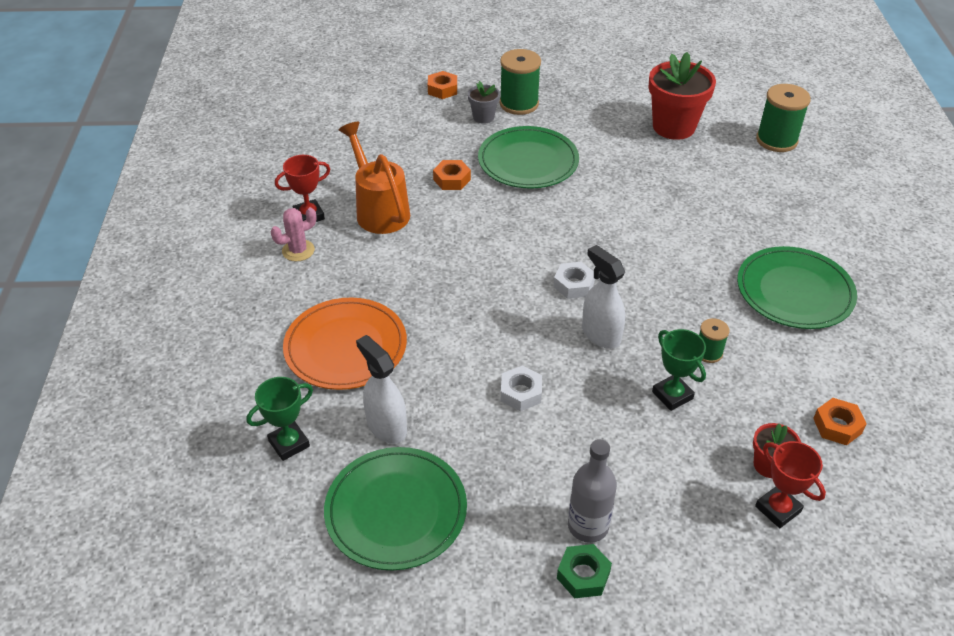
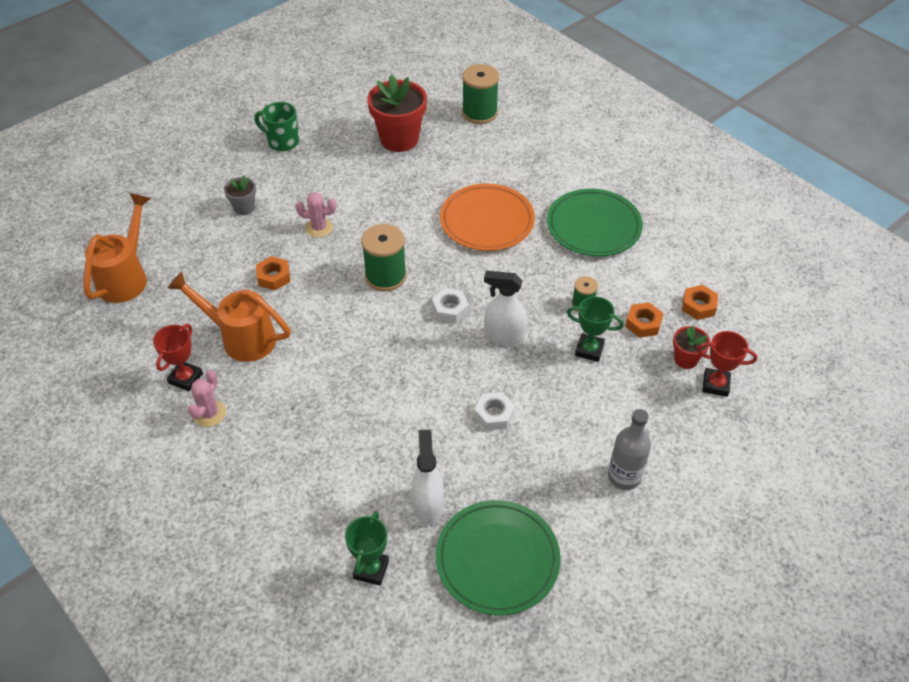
camera: 40 degrees left, 5 degrees up
(344, 122) = (126, 276): none -> orange watering can
(345, 347) = (334, 466): orange plate -> orange plate (487, 221)
(386, 426) = (428, 505): white spray bottle -> white spray bottle turned 75 degrees clockwise
(442, 89) = (183, 200): orange nut -> orange nut (643, 323)
(519, 104) = (261, 180): green spool -> green spool (385, 276)
(528, 161) = (319, 228): green plate -> pink cactus
(567, 83) = (282, 142): none -> green mug
(583, 575) = (652, 510): green nut -> none

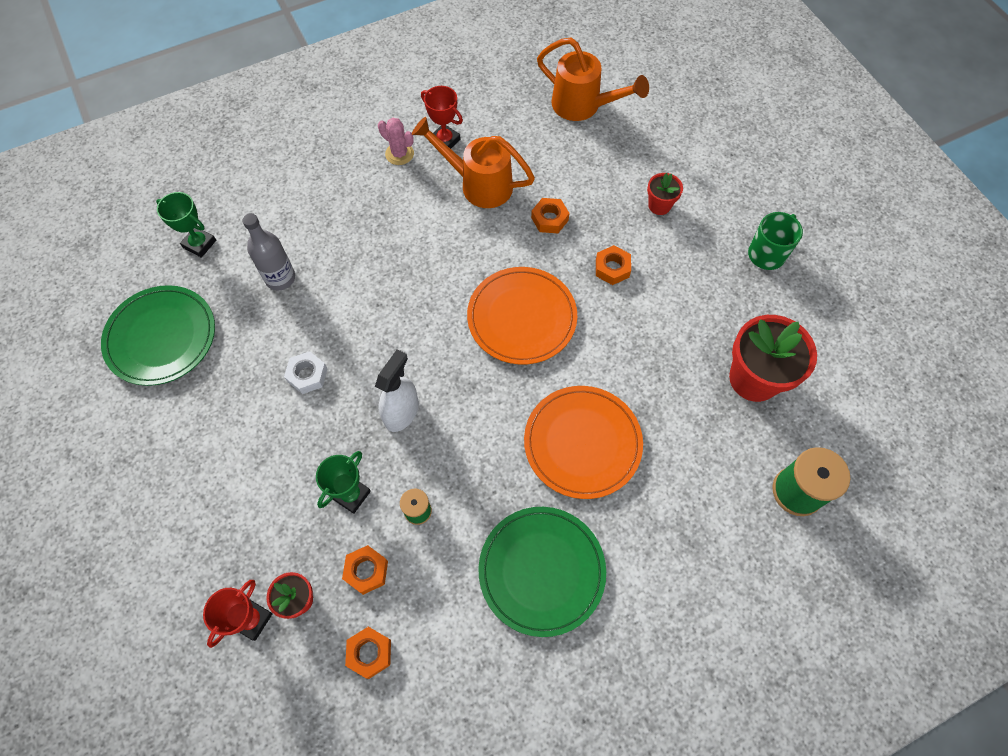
camera: 105 degrees right, 15 degrees up
(241, 337) = (478, 184): orange watering can -> orange watering can turned 105 degrees counterclockwise
(244, 208) = (659, 205): grey flower pot -> red flower pot
(319, 228) = (612, 268): pink cactus -> orange nut
(385, 276) = (522, 317): green spool -> orange plate
(428, 505) = (237, 297): white spray bottle -> none
(450, 309) = (455, 369): white nut -> none
(624, 476) = (188, 473): grey bottle -> grey bottle (280, 278)

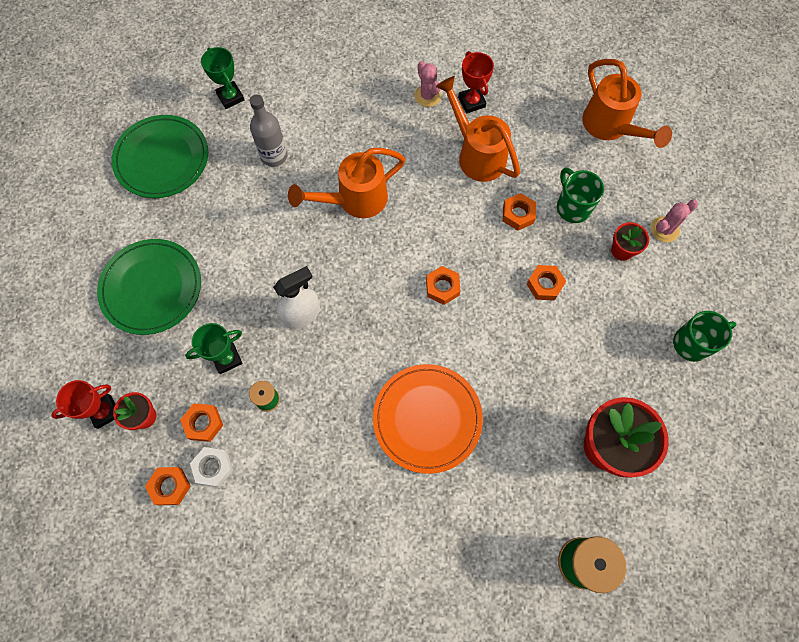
camera: 30 degrees right, 5 degrees up
(307, 375) = (249, 246): white nut -> white nut (213, 467)
(388, 280) = (354, 200): none -> orange watering can
(522, 317) = (442, 287): orange plate -> orange nut
(541, 571) = (332, 501): green plate -> green plate (151, 288)
(593, 189) = (572, 207): none -> green mug
(683, 170) = (664, 229): none -> pink cactus

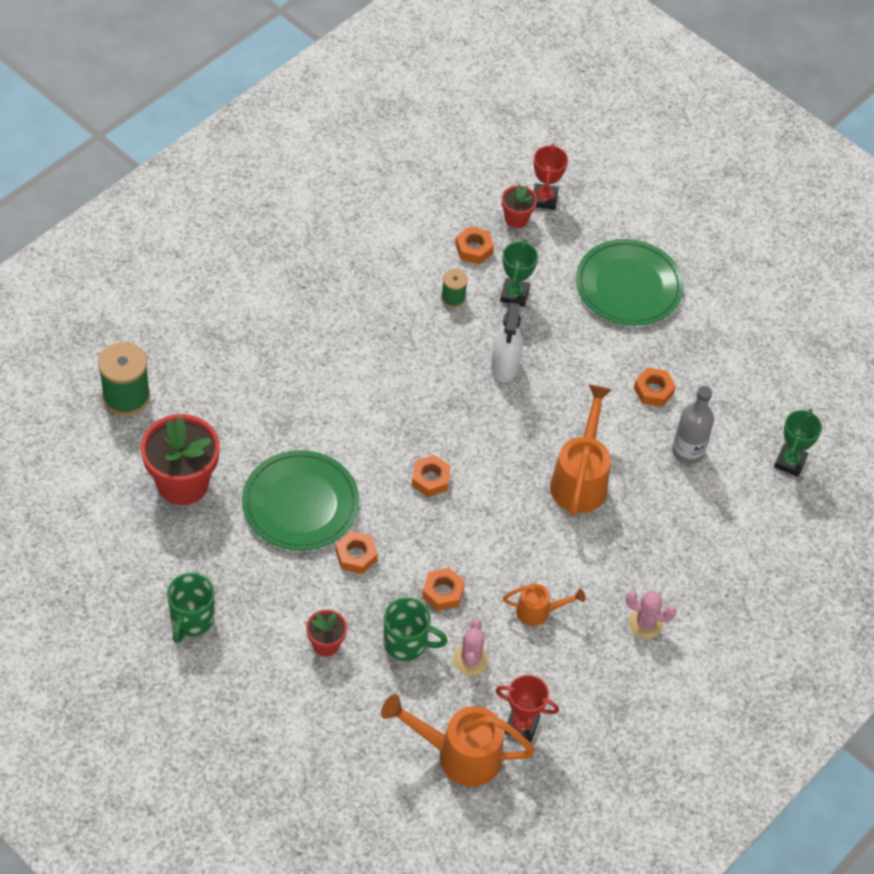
camera: 125 degrees right, 15 degrees down
(162, 159) = (761, 369): green plate -> green plate (300, 504)
(170, 486) = (444, 202): orange nut -> orange nut (653, 391)
(213, 467) = (432, 234): white nut -> none
(230, 97) = (790, 462): green trophy -> green trophy turned 75 degrees counterclockwise
(427, 418) = (331, 385): orange plate -> none
(471, 102) = (603, 656): red trophy -> red trophy (521, 726)
(476, 154) = (538, 612): orange watering can -> orange watering can, size x0.55
(664, 229) = (309, 699): pink cactus -> pink cactus (470, 660)

